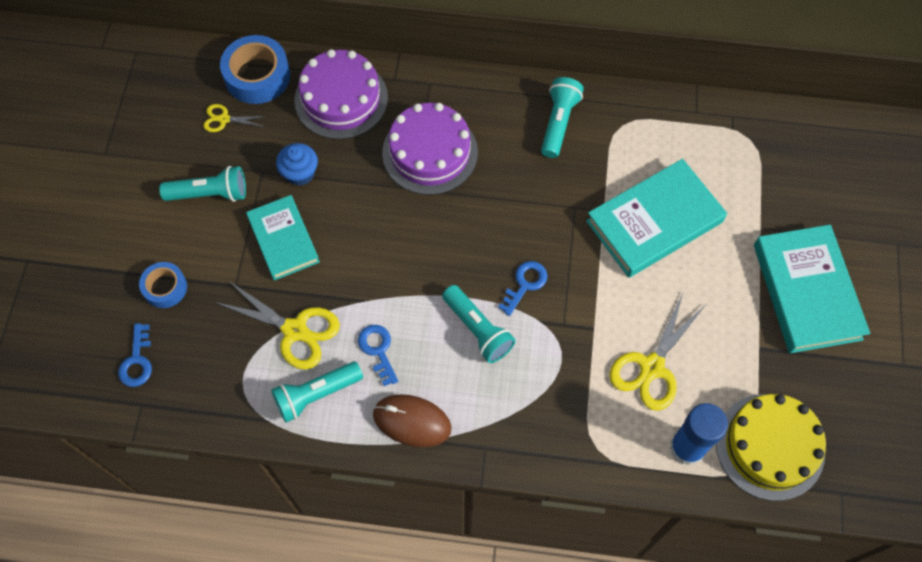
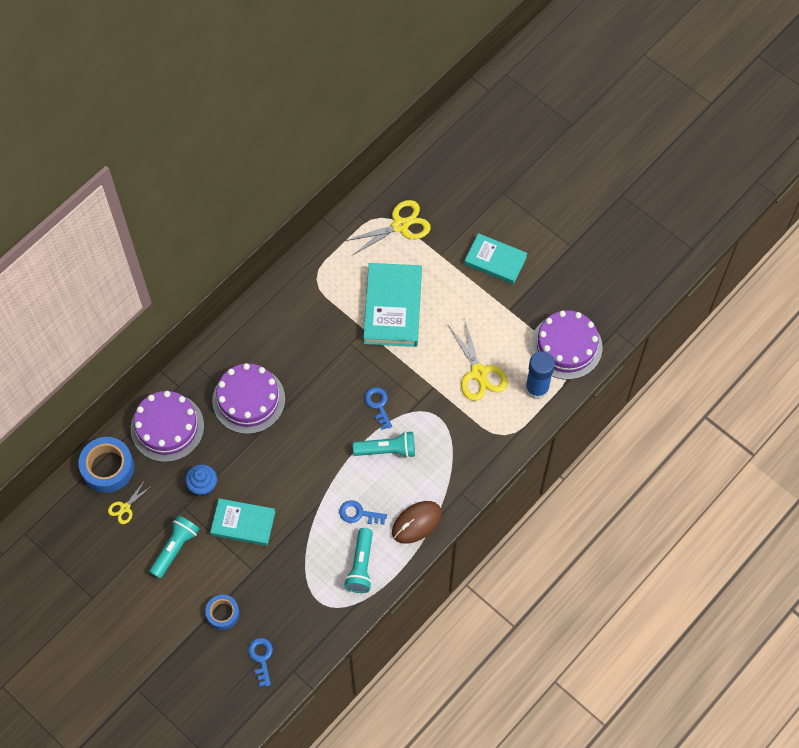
camera: 55 degrees left, 0 degrees up
(137, 361) = (261, 658): blue key -> blue key turned 135 degrees counterclockwise
(295, 330) = (310, 553): yellow scissors -> yellow scissors (400, 225)
(558, 123) = (286, 313): turquoise flashlight -> none
(770, 446) = (566, 346): yellow cake -> purple cake
(807, 291) = (495, 260): turquoise book -> turquoise book, size x0.65

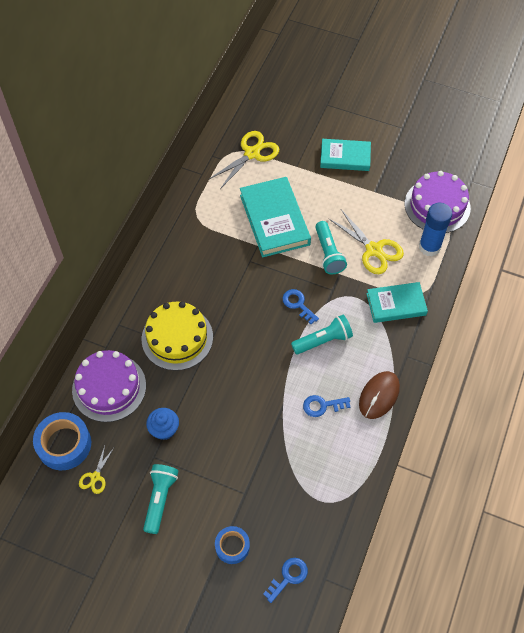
camera: 20 degrees left, 5 degrees down
(243, 523) = (217, 452): turquoise book -> turquoise book (396, 304)
(248, 400) = (177, 338): purple cake -> yellow cake
(261, 658) = (288, 577): blue key -> blue key turned 75 degrees clockwise
(361, 566) = (346, 453): turquoise flashlight -> turquoise flashlight (328, 253)

